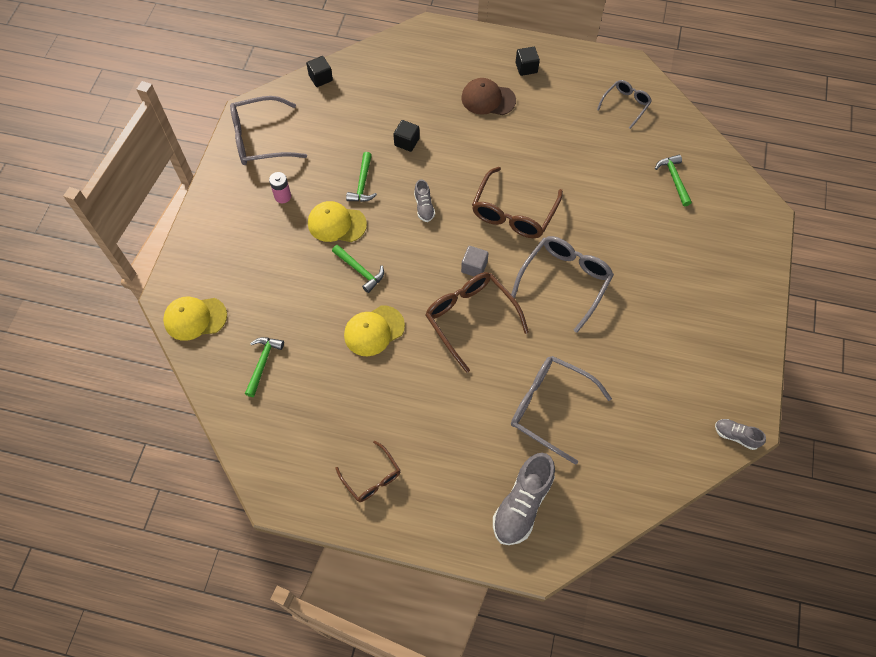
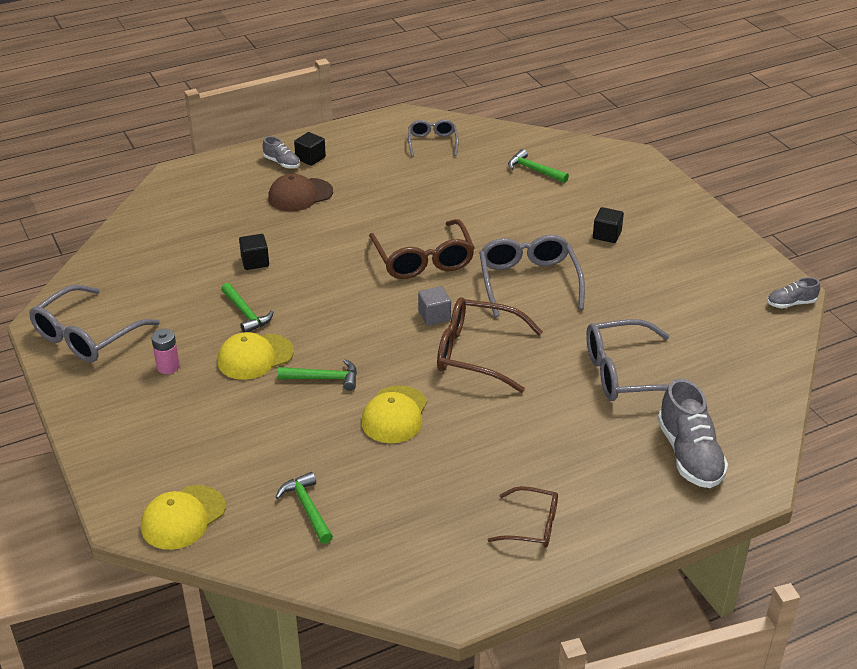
camera: 40 degrees left, 25 degrees down
(320, 78) = (101, 258): black cube -> black cube (607, 235)
(424, 207) = (331, 299): grey shoe -> grey shoe (282, 163)

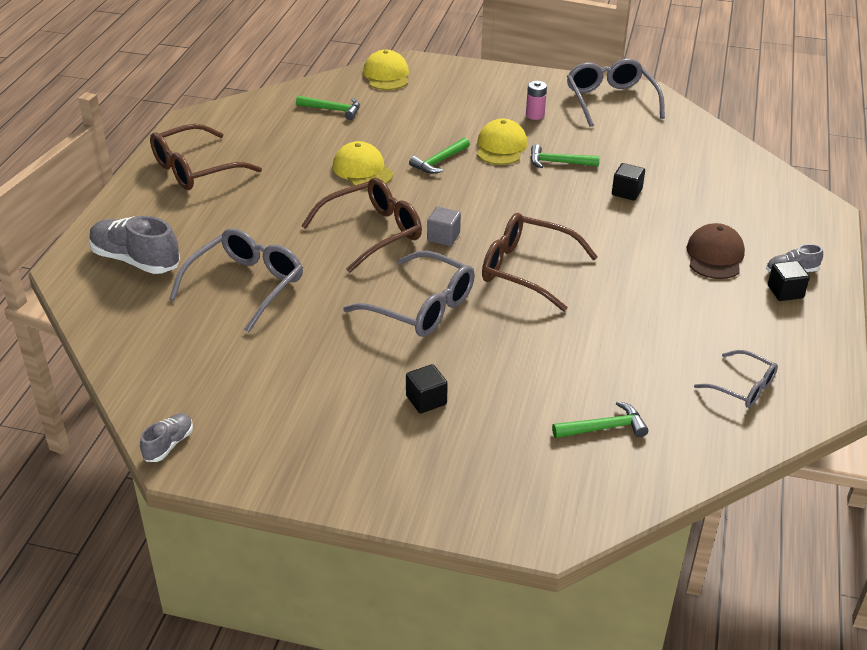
camera: 130 degrees right, 0 degrees up
(532, 525) = (195, 169): brown glasses -> brown glasses, size x1.70

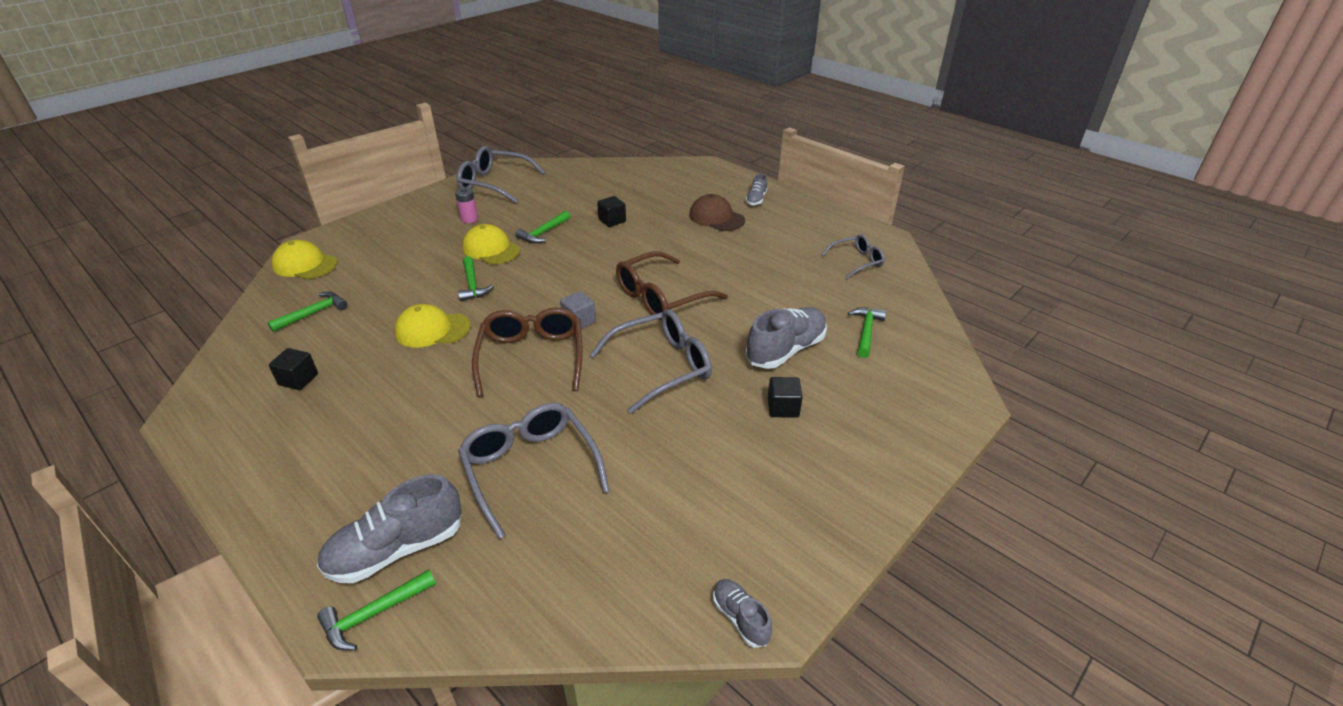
camera: 60 degrees left, 0 degrees up
(82, 276) = (374, 614): none -> green hammer
(195, 169) = (284, 442): brown glasses -> none
(516, 377) = (785, 350): none -> grey shoe
(785, 292) = (774, 209): black cube -> black cube (298, 379)

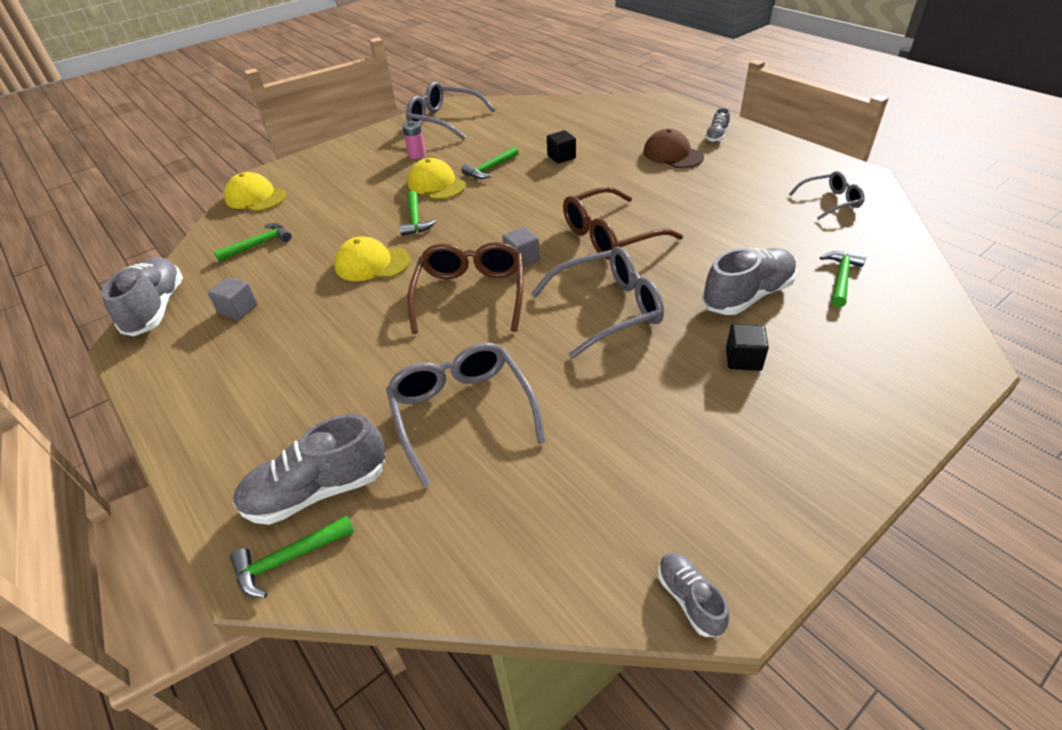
camera: 10 degrees right, 5 degrees up
(210, 382) = (156, 308): none -> grey shoe
(298, 379) = (238, 309): black cube -> grey cube

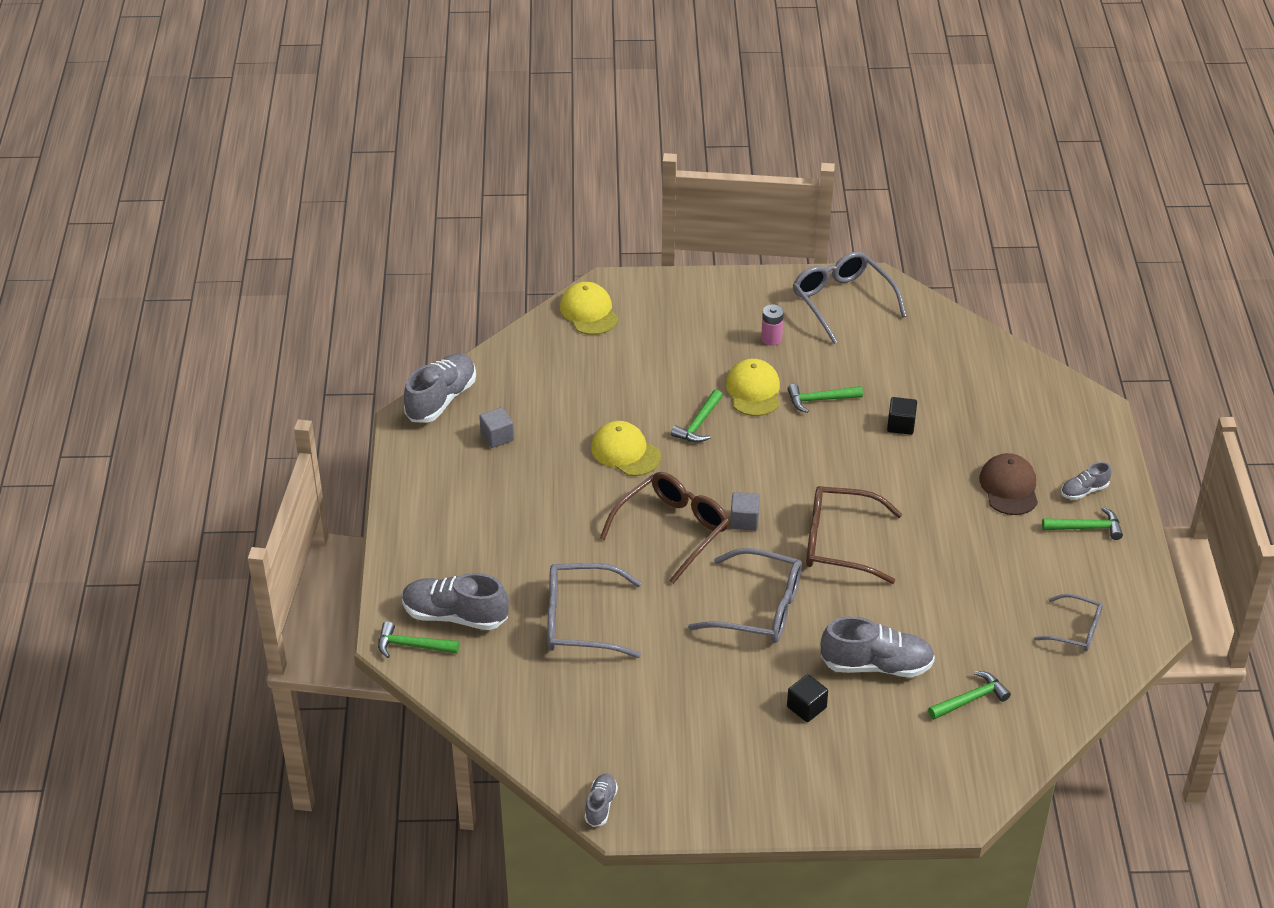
camera: 35 degrees right, 0 degrees up
(259, 244) = (554, 375): green hammer -> green hammer (1086, 528)
(462, 412) = (580, 621): grey glasses -> grey glasses turned 105 degrees counterclockwise

